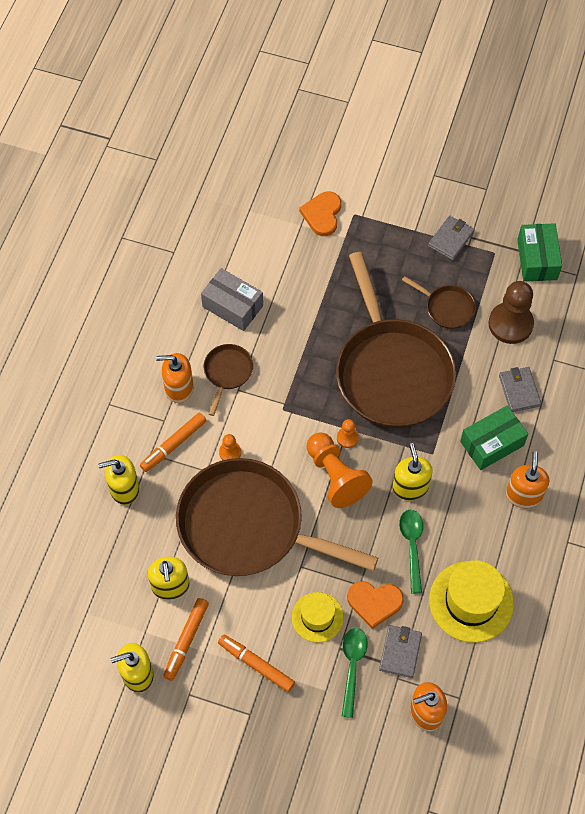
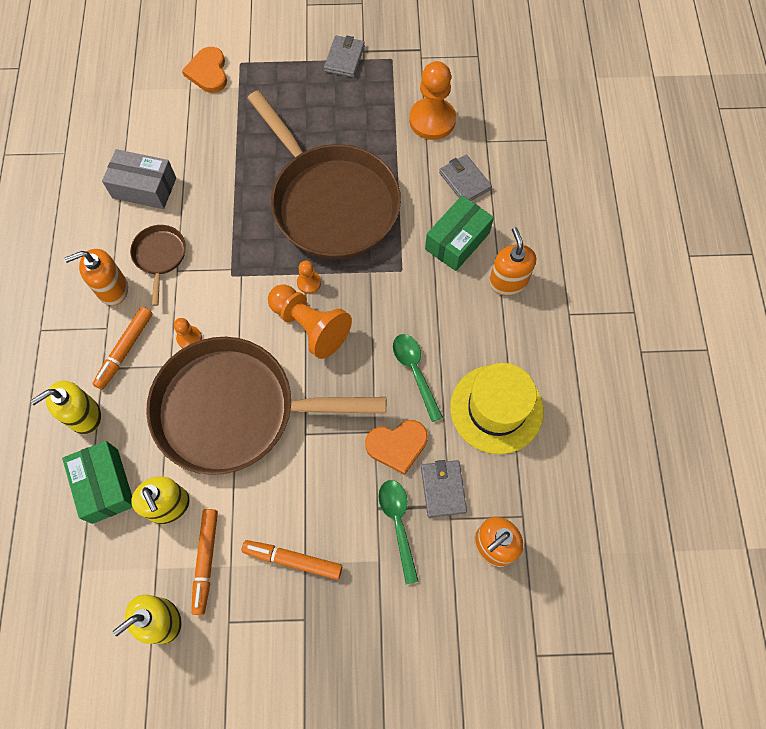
camera: 20 degrees left, 5 degrees up
(317, 617) = (342, 483): yellow hat -> none
(410, 487) = (391, 311): yellow soap dispenser -> none
(447, 308) = (364, 124): brown pan -> none
(510, 324) = (432, 120): brown pawn -> orange pawn
(537, 259) = (434, 53): green box -> green box (105, 486)

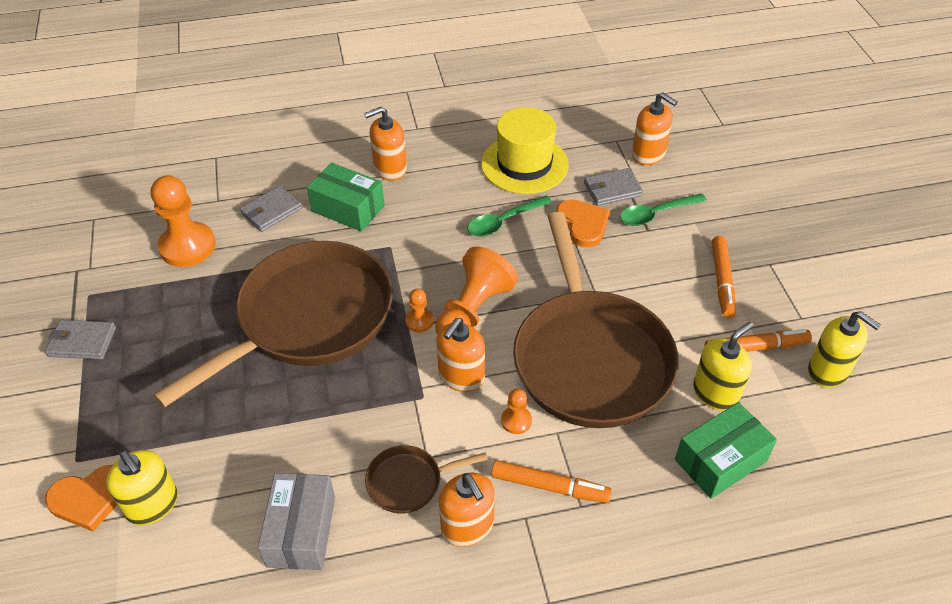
camera: 100 degrees left, 20 degrees down
(84, 415) = (648, 508): yellow soap dispenser -> yellow soap dispenser (152, 505)
(243, 305) = (461, 376): none -> orange soap dispenser

